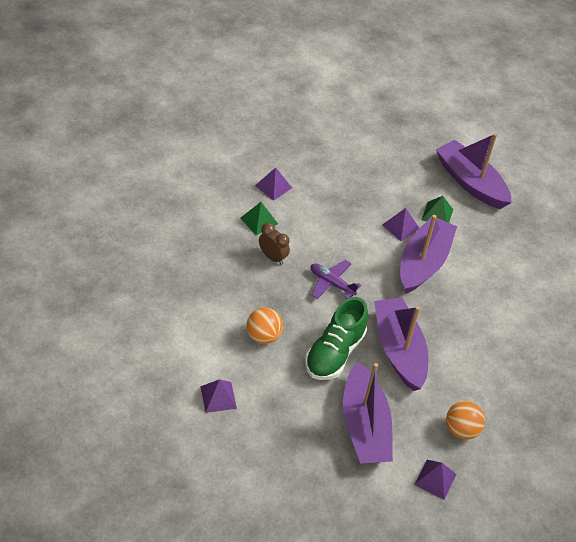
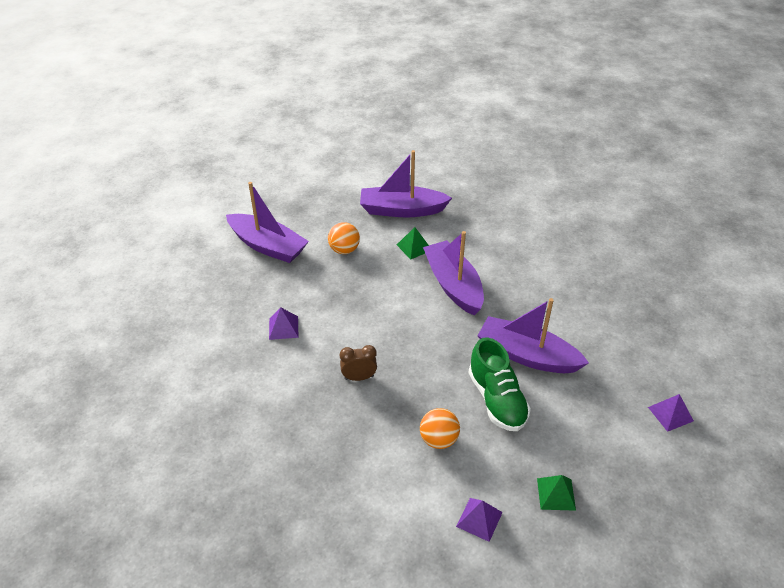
camera: 45 degrees left, 5 degrees down
(259, 221) = (310, 361): green pyramid -> green pyramid (556, 494)
(332, 283) = (423, 355): purple plane -> none
(364, 426) = (587, 427): purple boat -> purple boat (268, 246)
(400, 226) = (405, 275): purple pyramid -> none
(461, 430) = (633, 366): orange ball -> orange ball (344, 250)

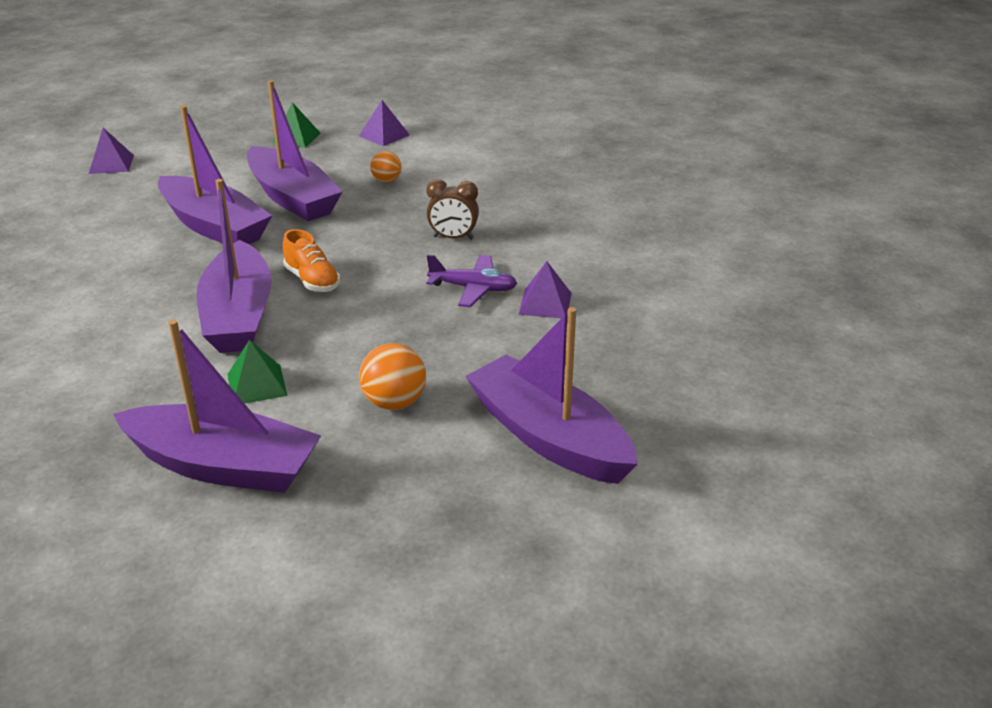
camera: 165 degrees left, 10 degrees down
(330, 331) = (473, 289): none -> purple plane
(429, 318) = (312, 281): none -> orange shoe
(439, 439) = (386, 181): orange ball -> orange ball, size x0.65
(497, 400) = (292, 198): green shoe -> purple boat

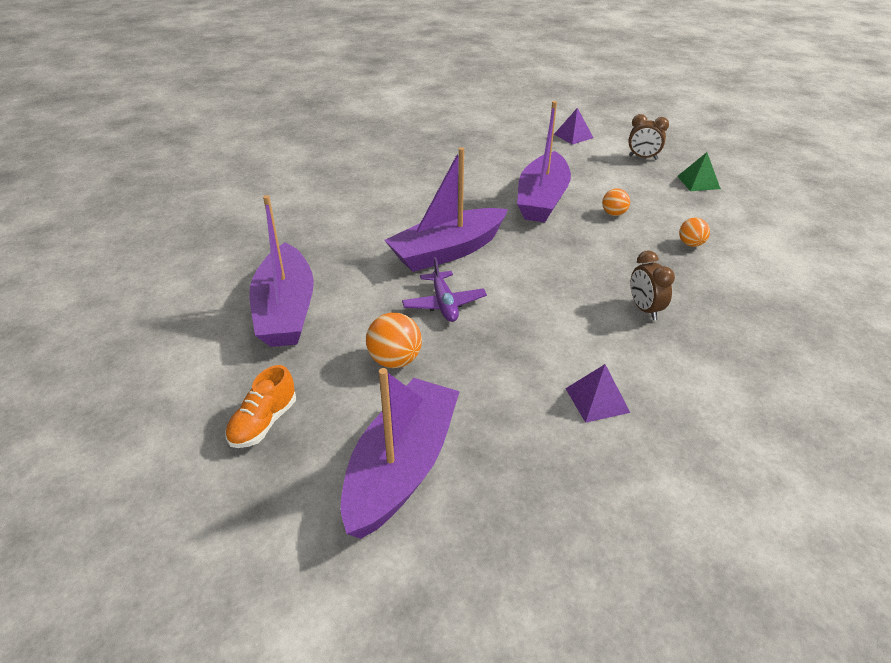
camera: 65 degrees right, 5 degrees up
(214, 145) = (643, 157): none -> brown clock
(257, 385) = (376, 289): green pyramid -> none
(292, 198) = (613, 214): purple boat -> orange ball
(312, 281) = (515, 264): orange shoe -> orange shoe (263, 423)
(384, 135) = (759, 217): purple pyramid -> none
(473, 289) = (579, 348): purple plane -> purple plane (444, 304)

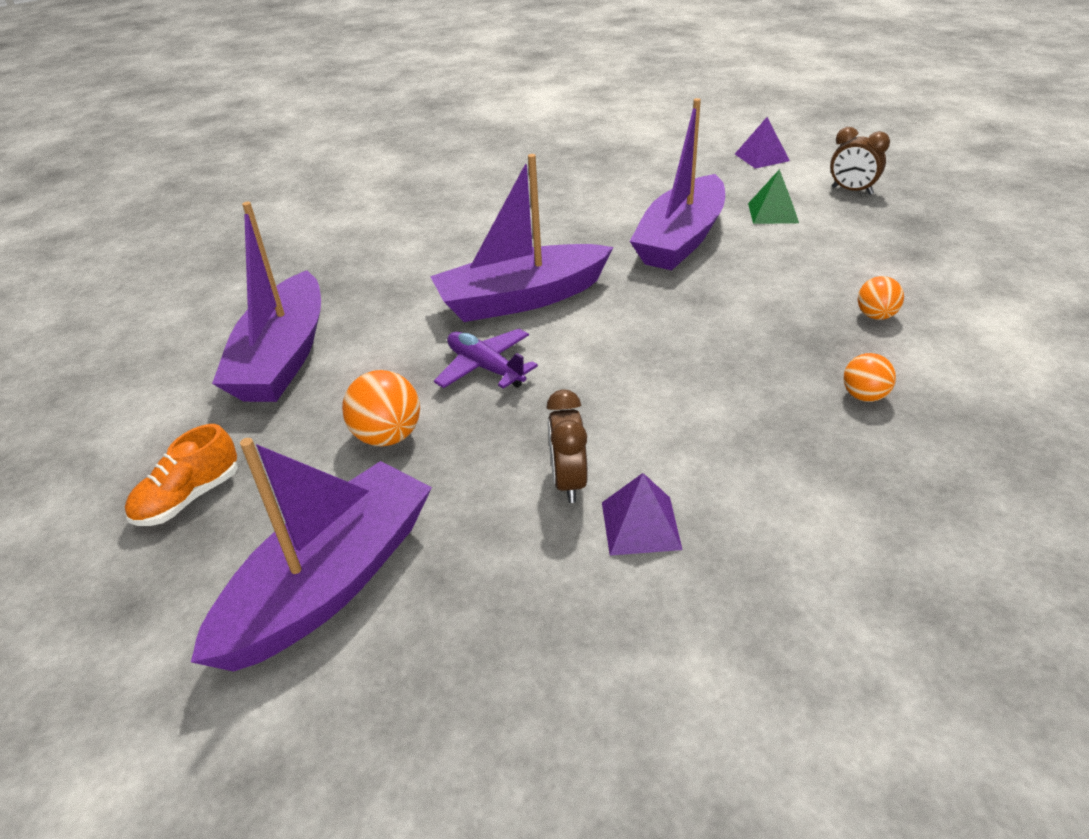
camera: 15 degrees right, 0 degrees up
(444, 304) = (485, 368): purple plane -> purple plane turned 135 degrees clockwise
(613, 214) = (776, 265): orange ball -> orange ball (864, 396)
(645, 309) = (766, 403): brown clock -> brown clock (568, 482)
(698, 182) = (923, 229): green pyramid -> green pyramid (773, 213)

